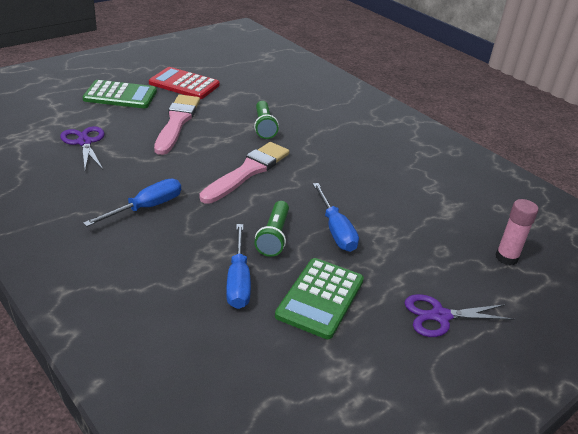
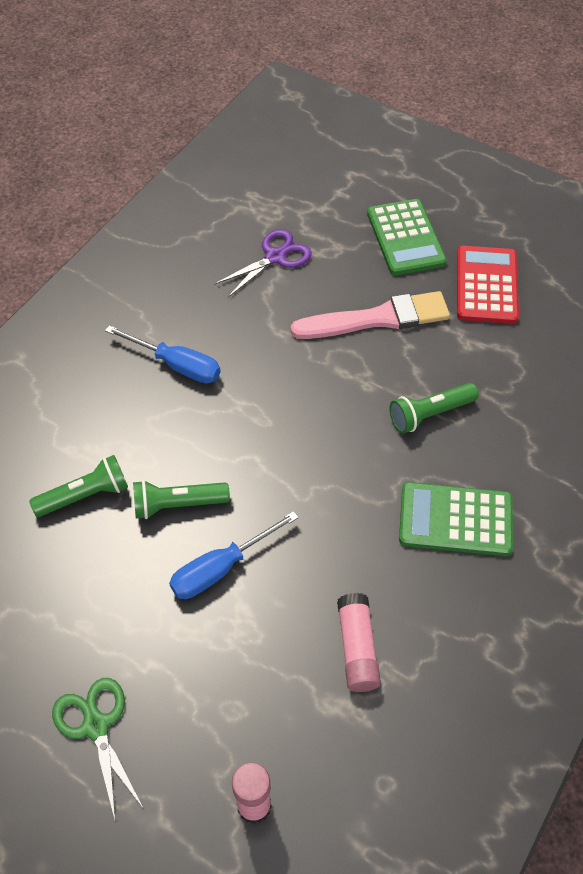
camera: 75 degrees right, 20 degrees up
(238, 280) = (85, 495): blue screwdriver -> green flashlight
(247, 172) = (302, 433): pink brush -> none
(320, 298) = (84, 584): green calculator -> green calculator (455, 519)
(412, 194) = (357, 648): none -> pink glue stick
(440, 316) = (96, 726): purple scissors -> green scissors

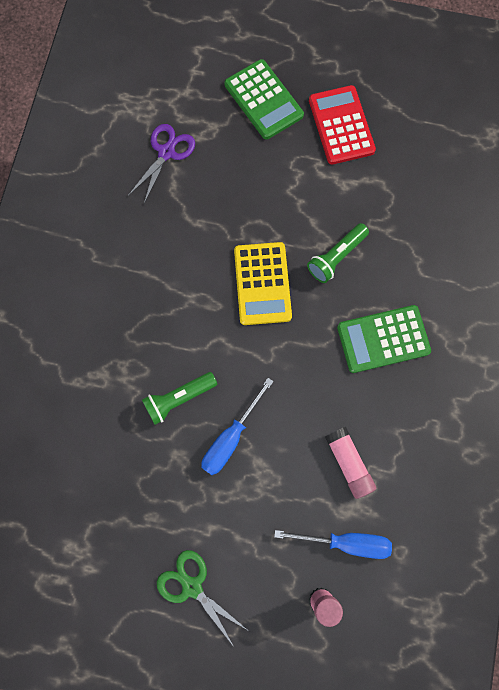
camera: 20 degrees left, 20 degrees up
(85, 495) = (106, 416): green flashlight -> none
(176, 365) = (128, 279): blue screwdriver -> blue screwdriver (345, 542)
(329, 415) = (262, 284): none -> yellow calculator
(377, 319) = (267, 185): pink brush -> none

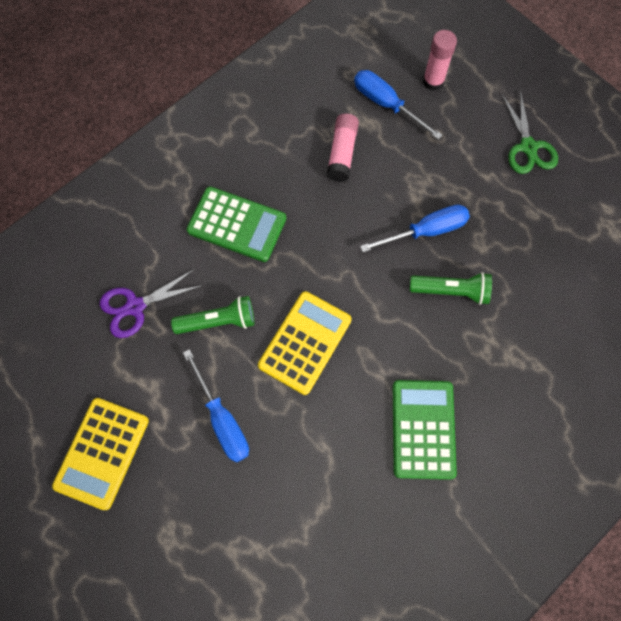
camera: 145 degrees left, 5 degrees down
(166, 152) = (303, 554): purple scissors -> purple scissors (135, 307)
(263, 100) = (155, 544): green calculator -> green calculator (423, 429)
(280, 195) = (222, 419): none -> blue screwdriver
(341, 125) = (102, 453): red calculator -> yellow calculator

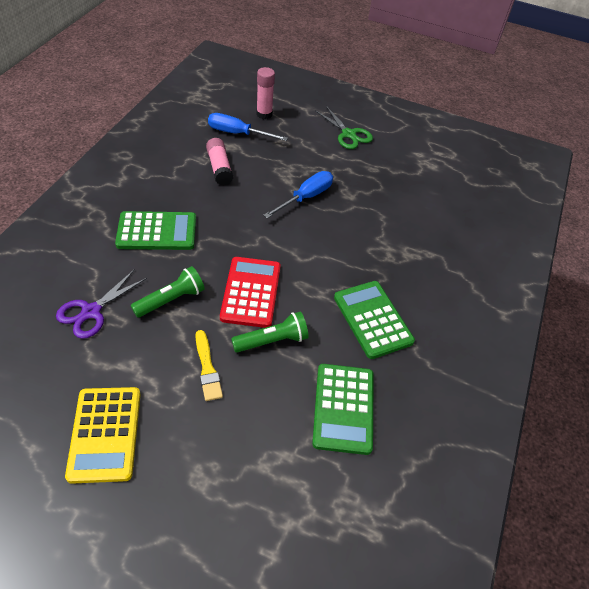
camera: 30 degrees left, 20 degrees down
(222, 419) = (207, 368): blue screwdriver -> yellow brush
(305, 343) = (251, 292): yellow calculator -> red calculator
(338, 522) = (343, 408): none -> green calculator
(451, 291) = (344, 227): green flashlight -> green flashlight (272, 340)

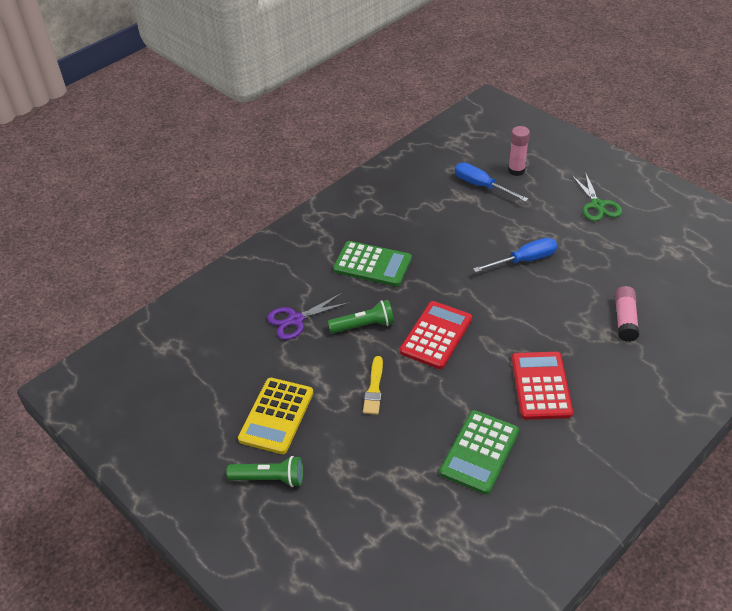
camera: 30 degrees right, 5 degrees down
(219, 168) = (451, 217): pink glue stick -> pink glue stick (625, 320)
(272, 340) = (439, 380): green flashlight -> green flashlight (269, 478)
(373, 319) = (541, 386): green calculator -> red calculator

